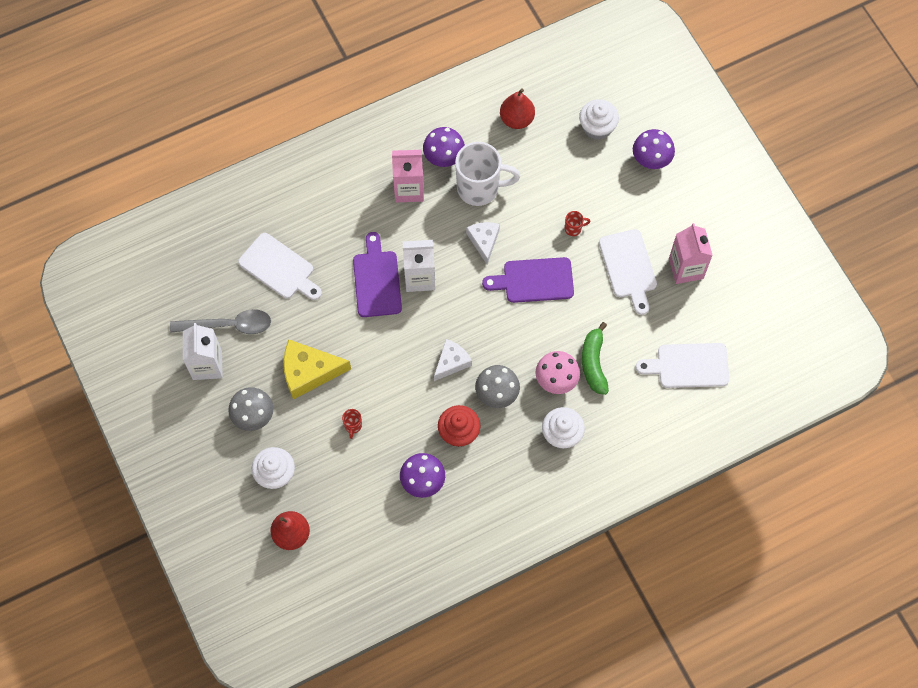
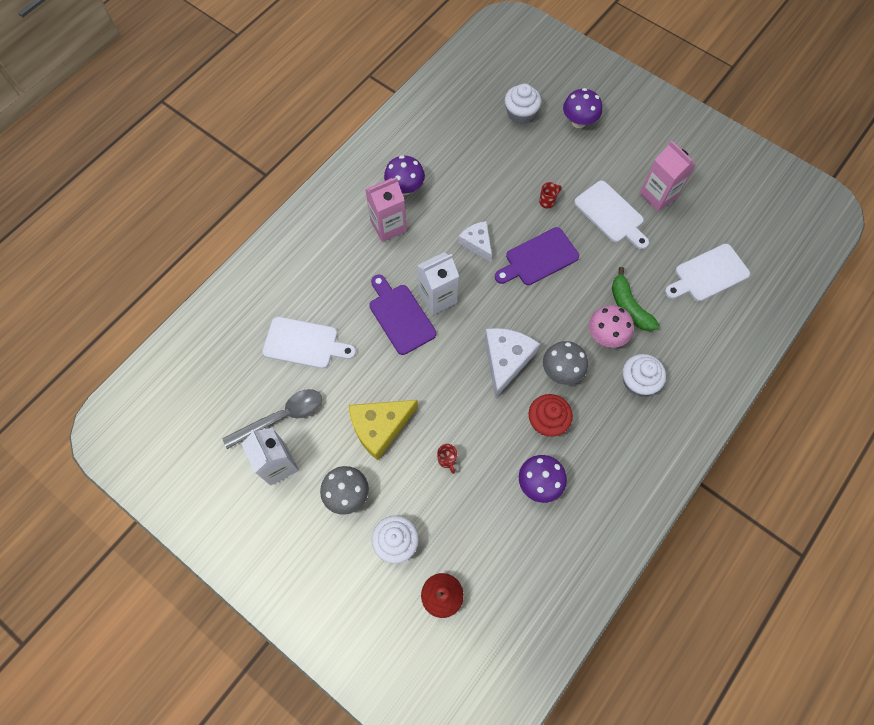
camera: 25 degrees left, 0 degrees up
(451, 362) = (506, 360): white cheese -> white cheese, size x1.59
(480, 188) = (450, 200): white mug -> none
(516, 119) = (450, 133): red pear -> none

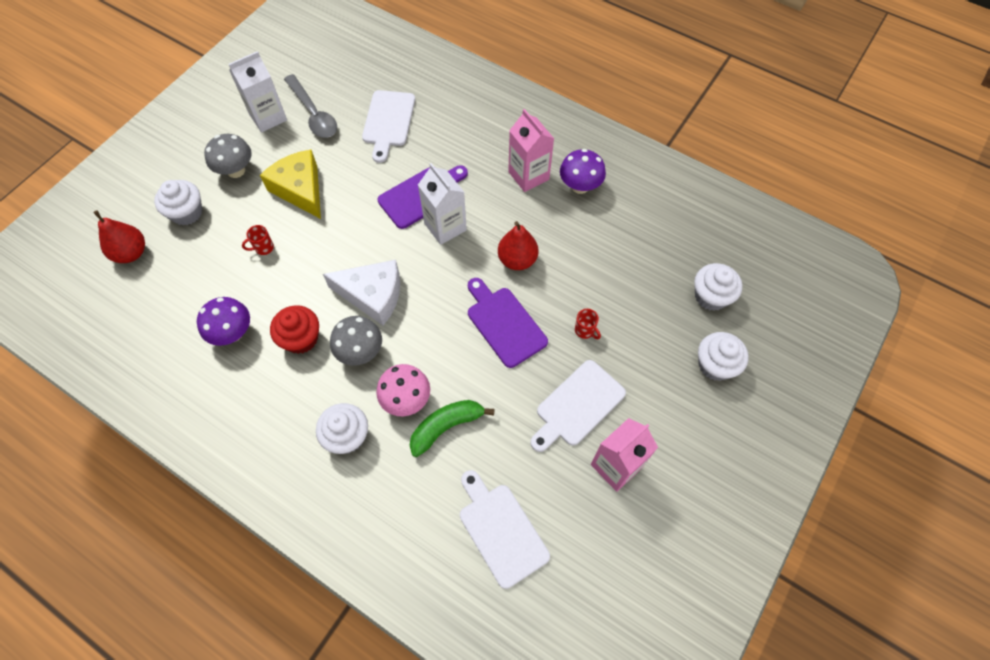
camera: 85 degrees right, 5 degrees down
(477, 243) = (517, 260): white cheese -> red pear
(578, 122) = (715, 365): purple mushroom -> white cupcake

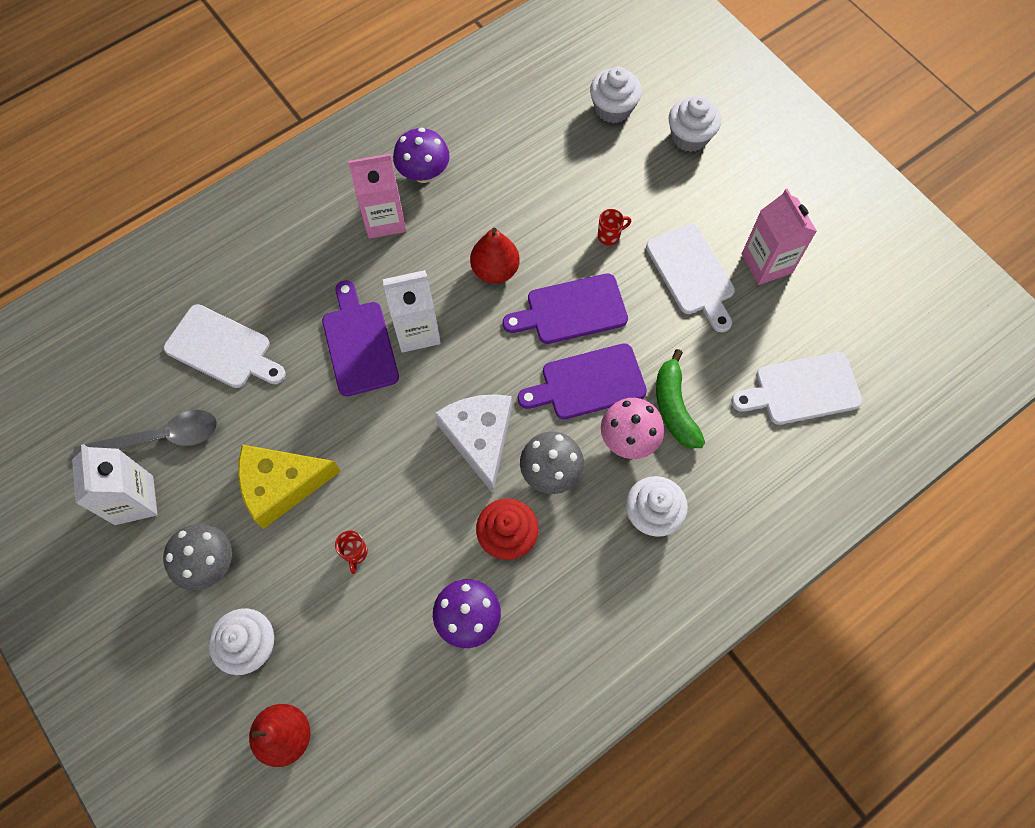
camera: 70 degrees left, 5 degrees up
(373, 295) = (480, 438): white cheese -> white cheese turned 45 degrees counterclockwise
(444, 355) = (588, 383): none -> purple cutting board

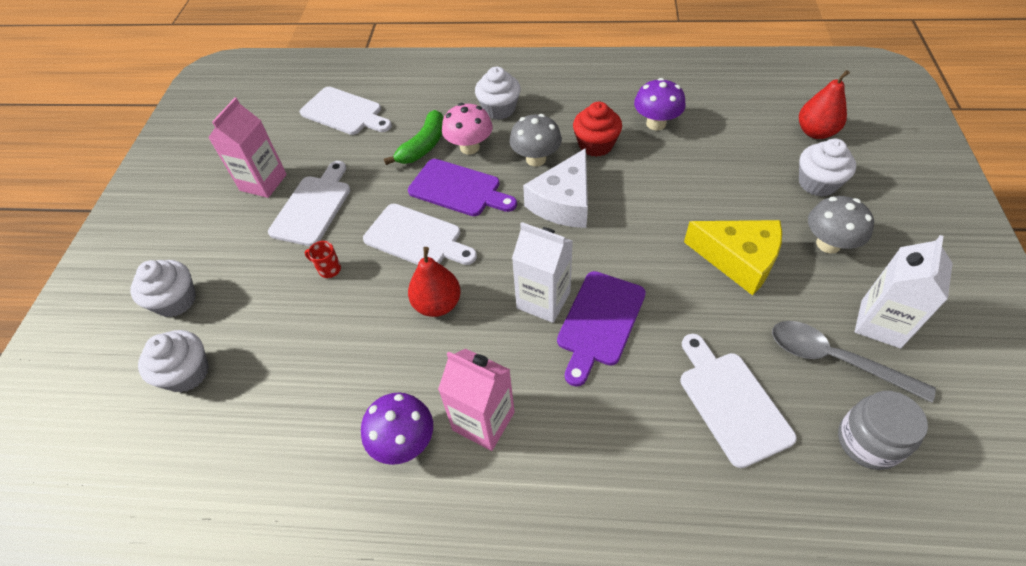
camera: 135 degrees left, 15 degrees down
(113, 385) = (868, 441): none -> grey jar
(355, 553) = (707, 190): red mug -> none
(571, 310) = (417, 238): purple cutting board -> white cutting board

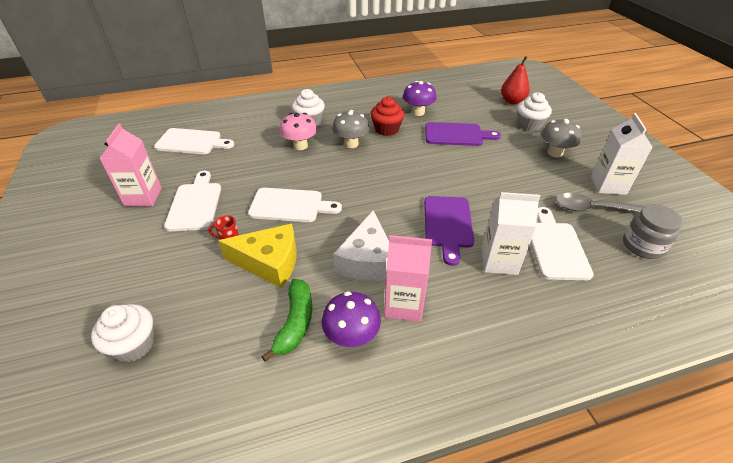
camera: 25 degrees left, 10 degrees down
(176, 301) = (98, 295): white cupcake -> none
(423, 146) = (265, 151): green banana -> green banana (295, 323)
(437, 304) = (328, 242): red pear -> none
(458, 189) = (306, 171): purple cutting board -> purple cutting board (457, 135)
(543, 300) = (403, 221): white carton -> white carton (499, 261)
(563, 202) = (384, 164): white cheese -> white cheese (367, 260)
(731, 402) = (555, 247): white cutting board -> white cutting board turned 45 degrees clockwise
(738, 260) = (511, 171): yellow cheese -> yellow cheese (269, 262)

